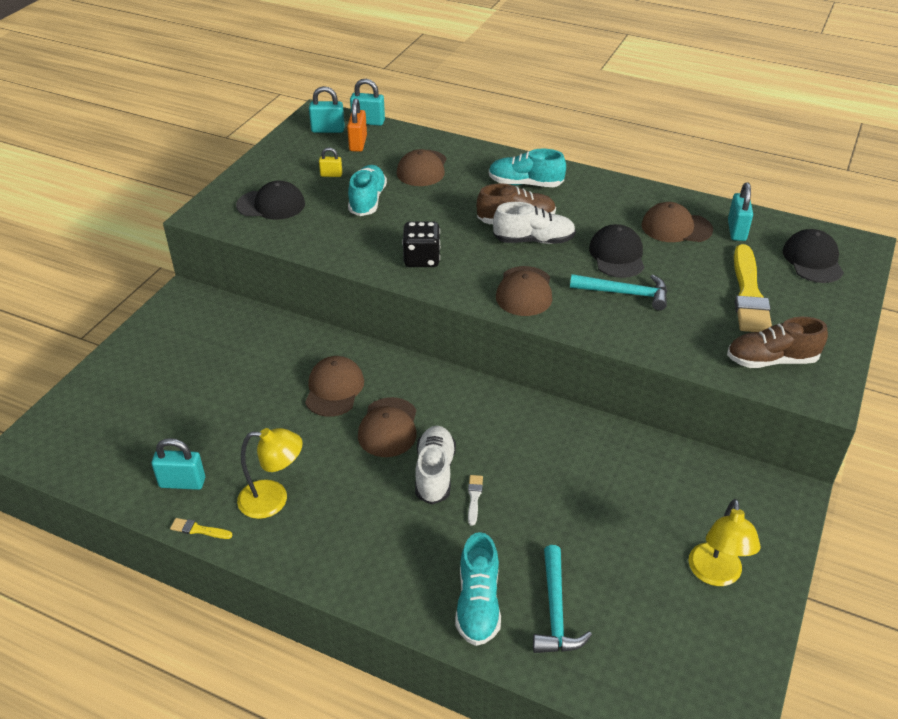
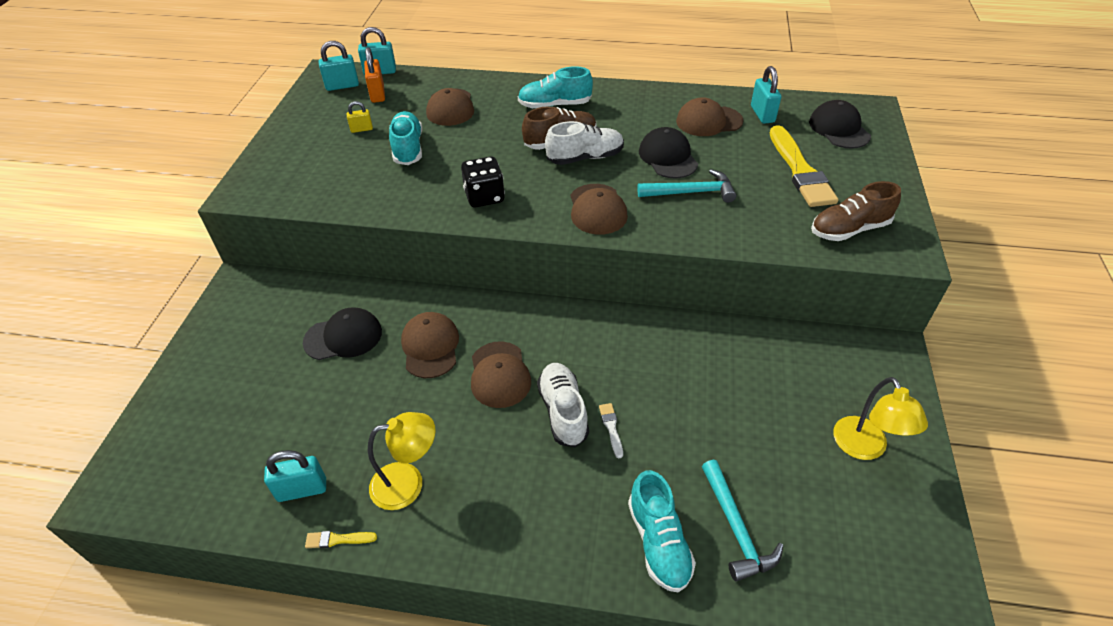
camera: 15 degrees left, 5 degrees up
(271, 205) = (310, 170): black cap -> black cap (343, 337)

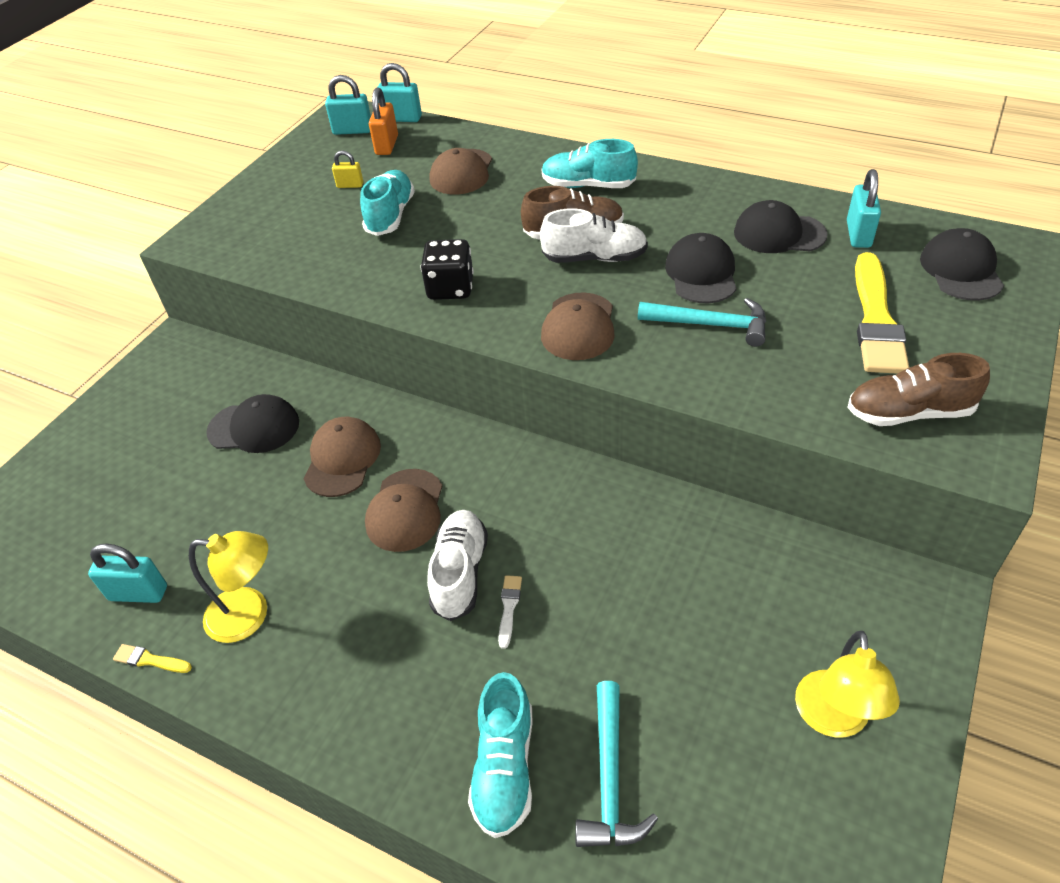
camera: 20 degrees right, 0 degrees up
(708, 121) = (779, 233): brown cap -> black cap

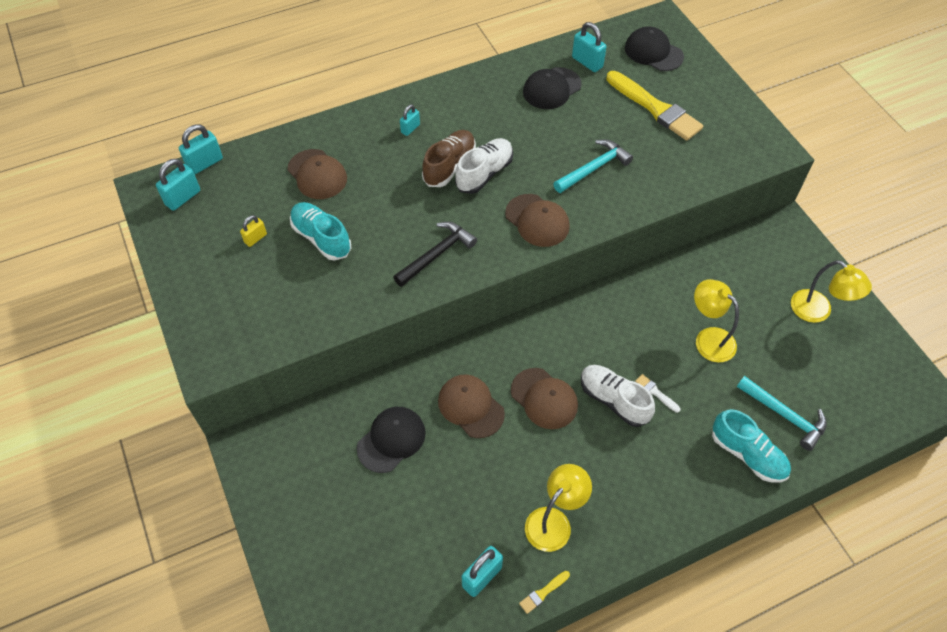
camera: 55 degrees left, 10 degrees up
(387, 145) = (230, 191): orange padlock -> none
(450, 288) = (436, 254): black dice -> black hammer
(588, 185) = (410, 128): turquoise shoe -> turquoise padlock
(645, 615) = (708, 339): none -> yellow lamp
(701, 273) = (549, 141): black cap -> none
(909, 413) = (725, 148): brown shoe -> none

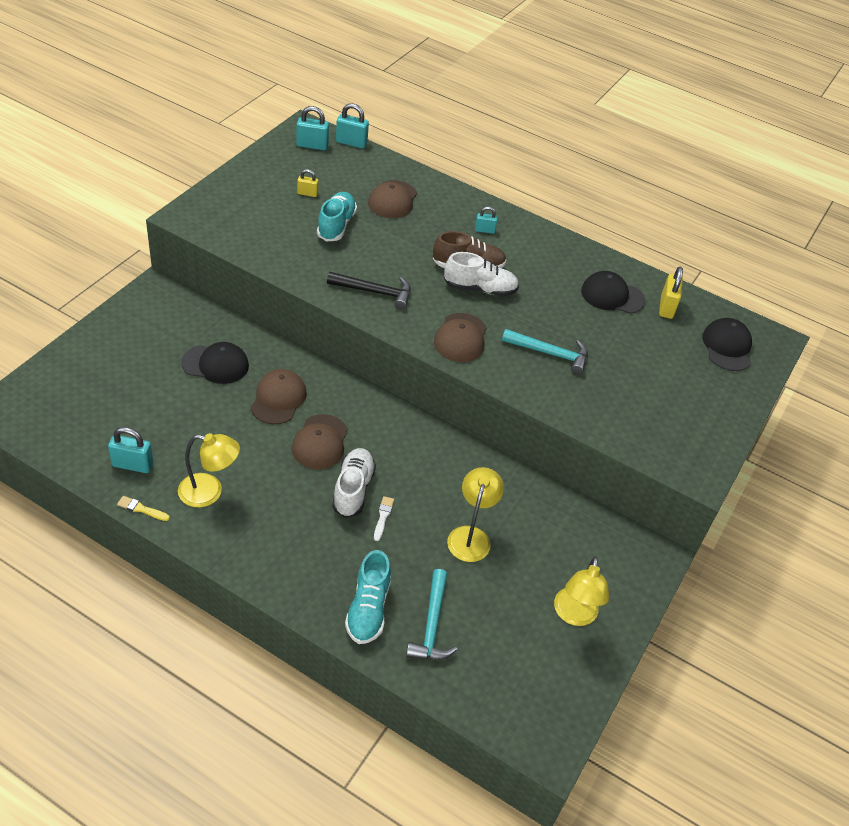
camera: 50 degrees right, 10 degrees down
(587, 62) = (666, 307): turquoise padlock -> yellow padlock
(655, 108) = (660, 371): yellow brush -> none

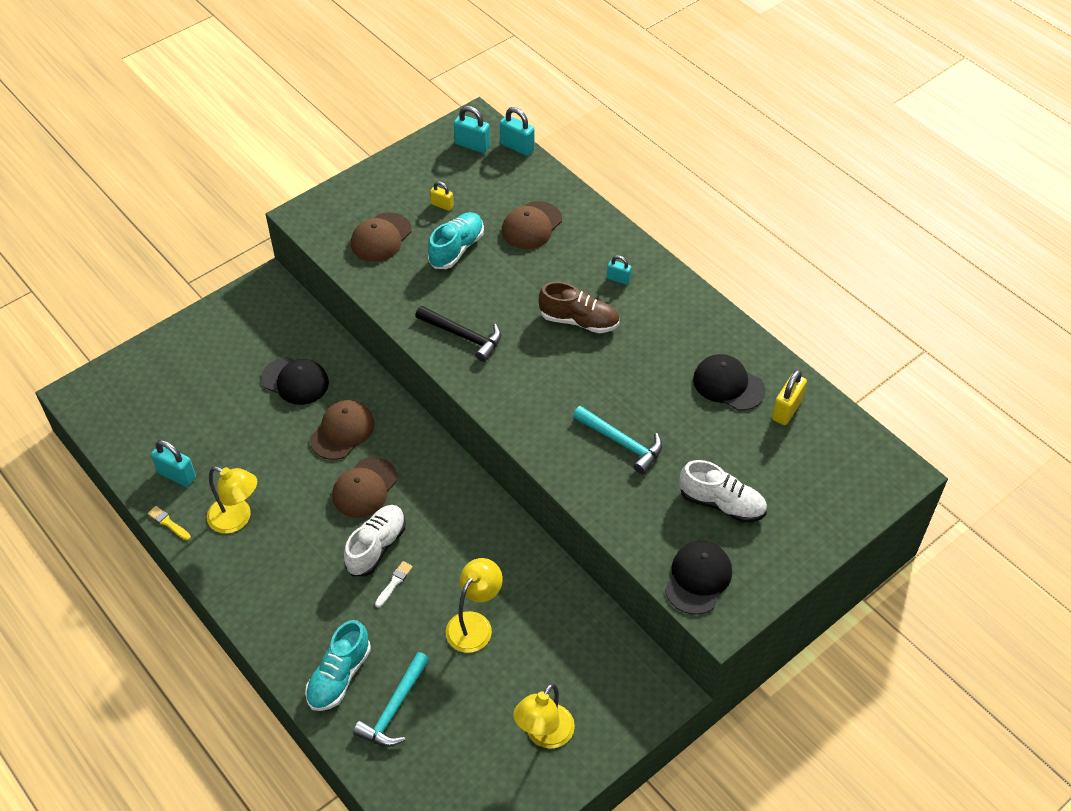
camera: 25 degrees right, 5 degrees up
(460, 338) = (531, 406): brown cap -> brown cap (381, 237)
(480, 289) = (579, 351): white shoe -> white shoe (721, 503)
(727, 347) = (835, 473): black cap -> black cap (698, 578)

